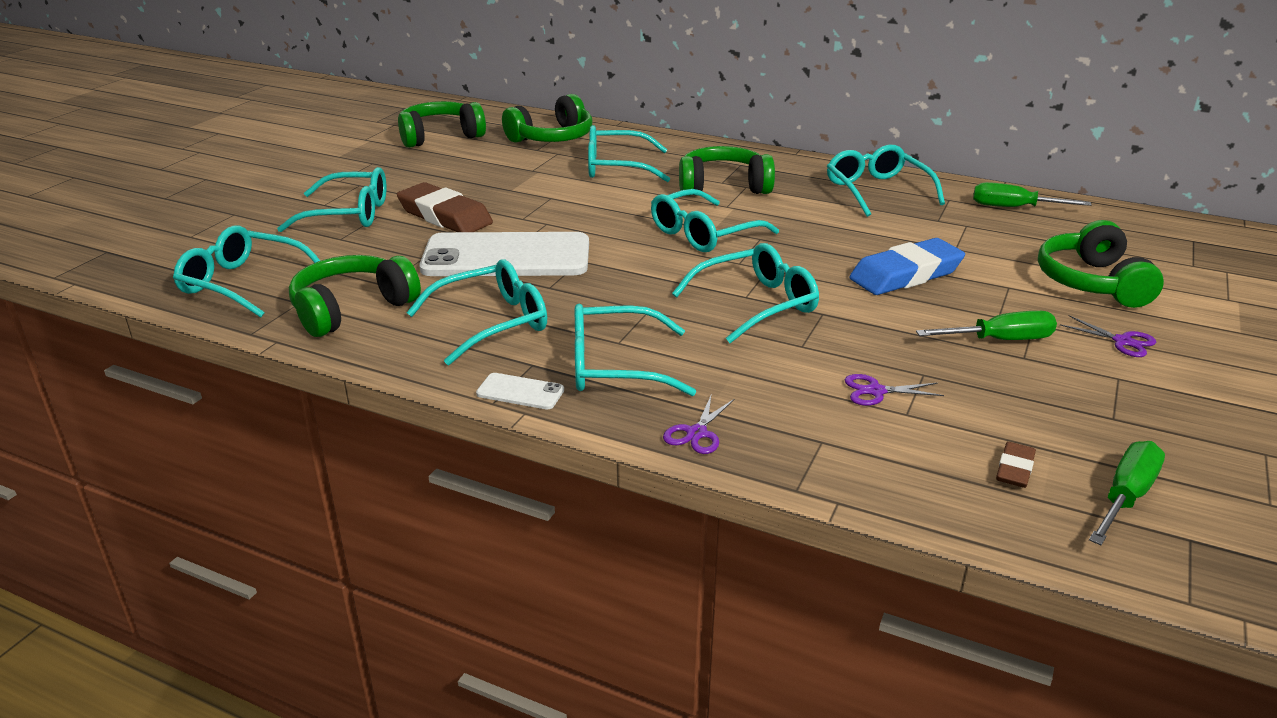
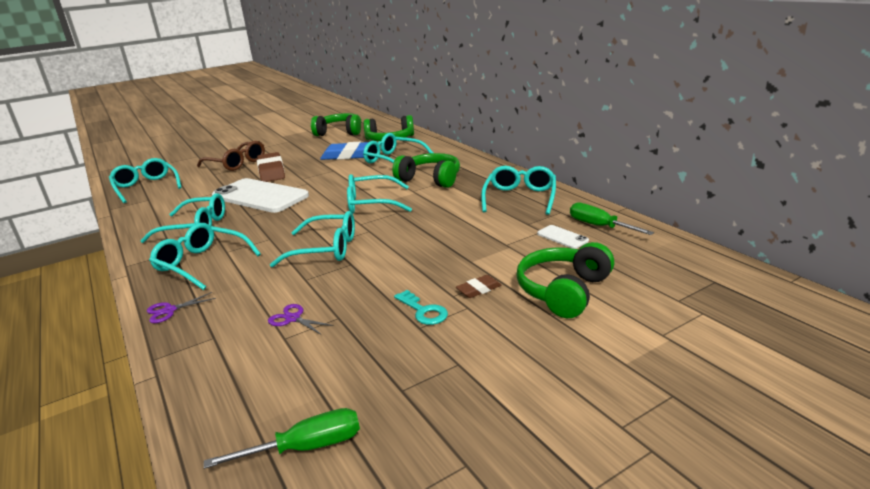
camera: 35 degrees right, 5 degrees down
(348, 214) = (236, 163): turquoise glasses -> brown glasses
(352, 309) = (159, 207): green headphones -> none
(520, 392) = (144, 264): white phone -> white phone (562, 237)
(906, 274) = (442, 253): blue eraser -> blue eraser (349, 155)
(999, 340) = (423, 311): green screwdriver -> turquoise key
(1014, 469) = (276, 397): brown eraser -> brown eraser (478, 289)
(1122, 341) = (509, 339): purple scissors -> none

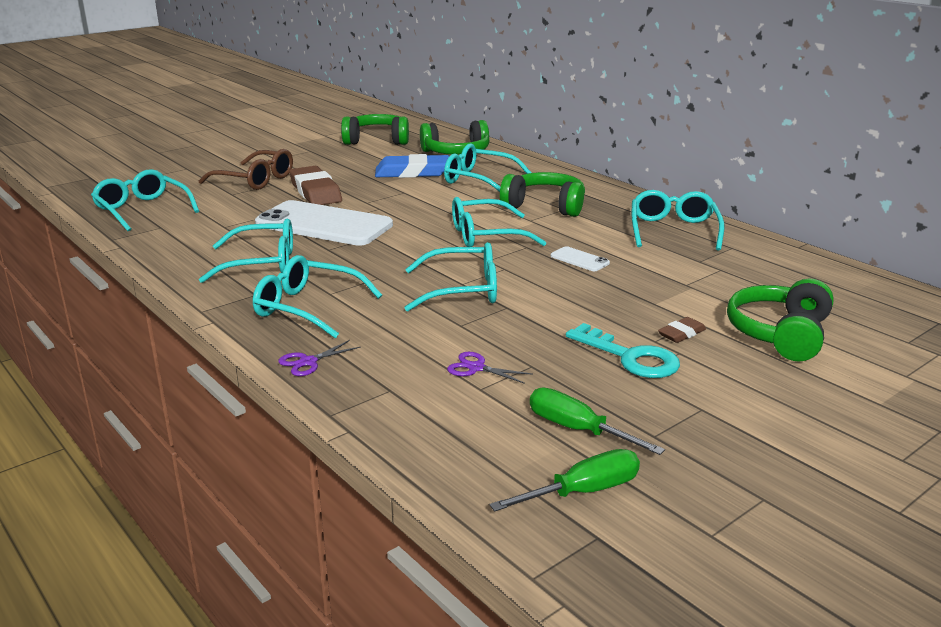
camera: 10 degrees left, 0 degrees up
(423, 311) = (630, 357): turquoise key -> turquoise key, size x1.51
(562, 237) = (749, 276): white phone -> white phone (579, 259)
(599, 226) = (786, 264): green screwdriver -> green screwdriver (578, 430)

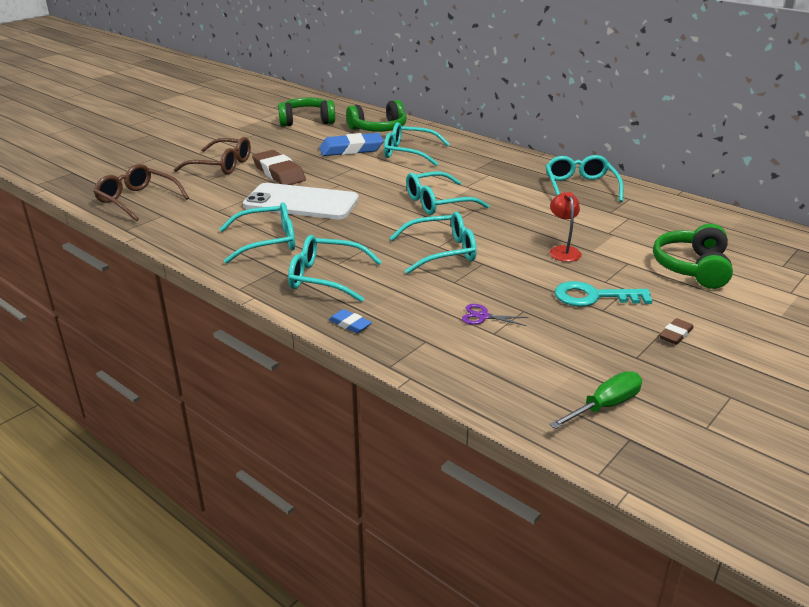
camera: 10 degrees left, 5 degrees up
(142, 210) = (137, 200): turquoise glasses -> brown glasses
(308, 362) = (350, 324): purple scissors -> blue eraser
(545, 206) = (472, 173): green headphones -> none
(578, 430) = (580, 358): green screwdriver -> none
(579, 259) = (520, 218): white phone -> none
(616, 300) = (563, 251): none -> red lamp
(630, 357) = (593, 297): turquoise key -> turquoise key turned 150 degrees clockwise
(681, 333) = (622, 274): brown eraser -> brown eraser (675, 334)

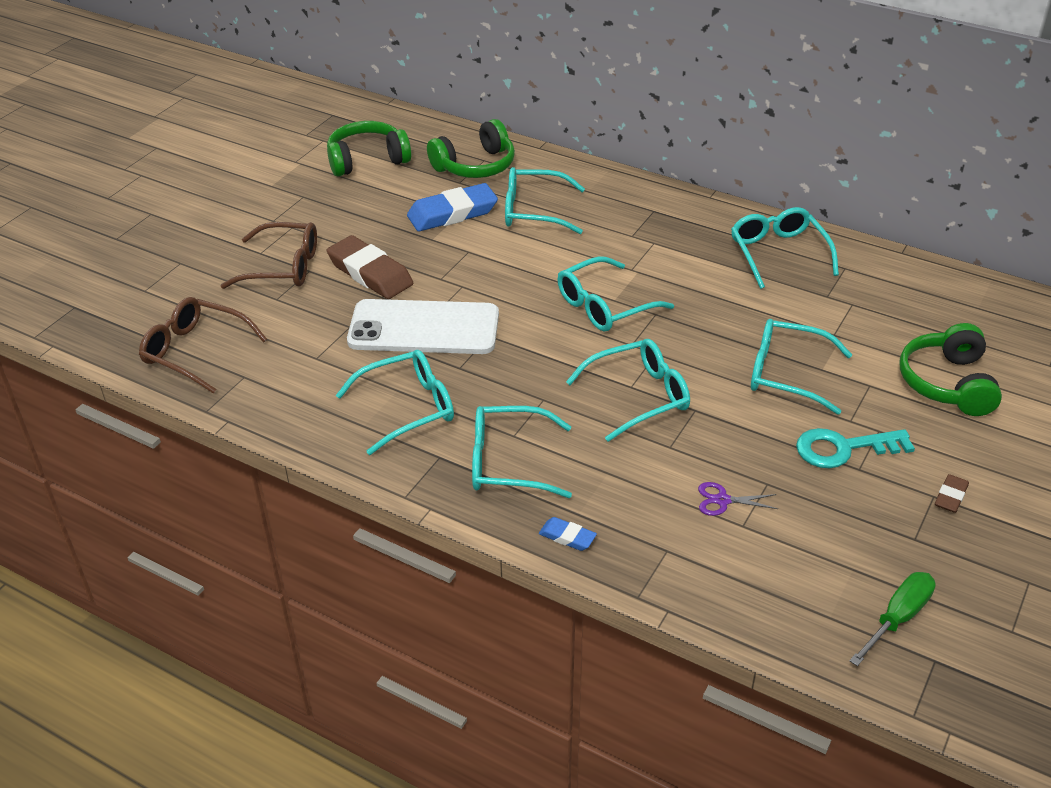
camera: 10 degrees left, 10 degrees up
(563, 251) = (787, 374): red lamp -> turquoise glasses

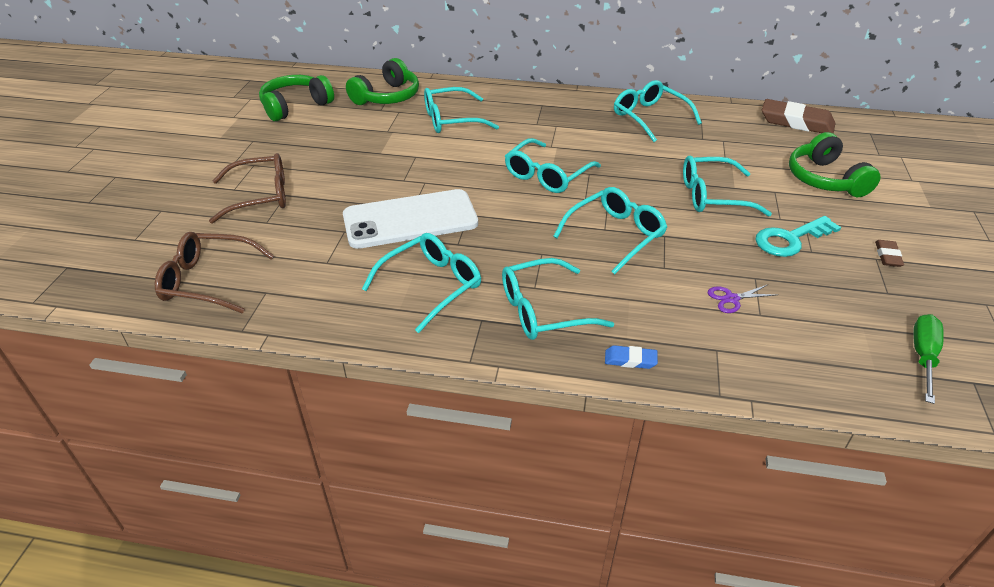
camera: 20 degrees left, 0 degrees up
(370, 273) = (341, 187): brown eraser -> brown eraser (796, 122)
(452, 213) = (387, 132): blue eraser -> none

